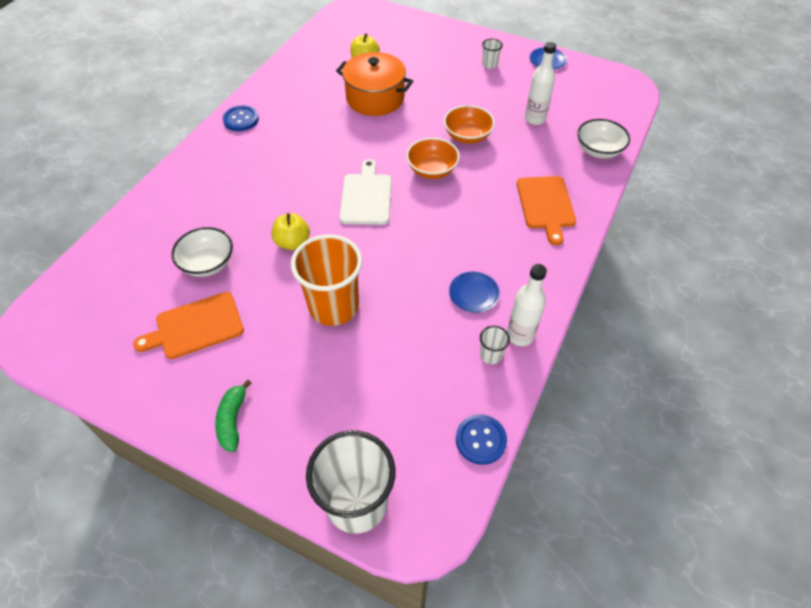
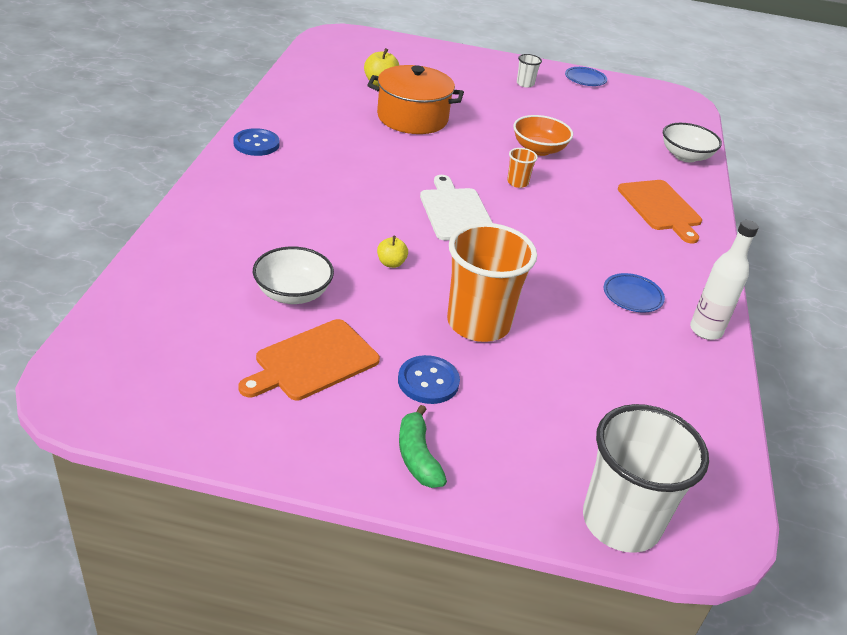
camera: 20 degrees left, 15 degrees down
(292, 242) = (391, 263): yellow apple -> yellow apple, size x0.64
(432, 170) = (517, 182): orange bowl -> orange cup
(480, 440) = (723, 436): blue button -> blue button (428, 381)
(491, 355) = (685, 352): white cup -> none
(535, 119) = (603, 131): white bottle -> none

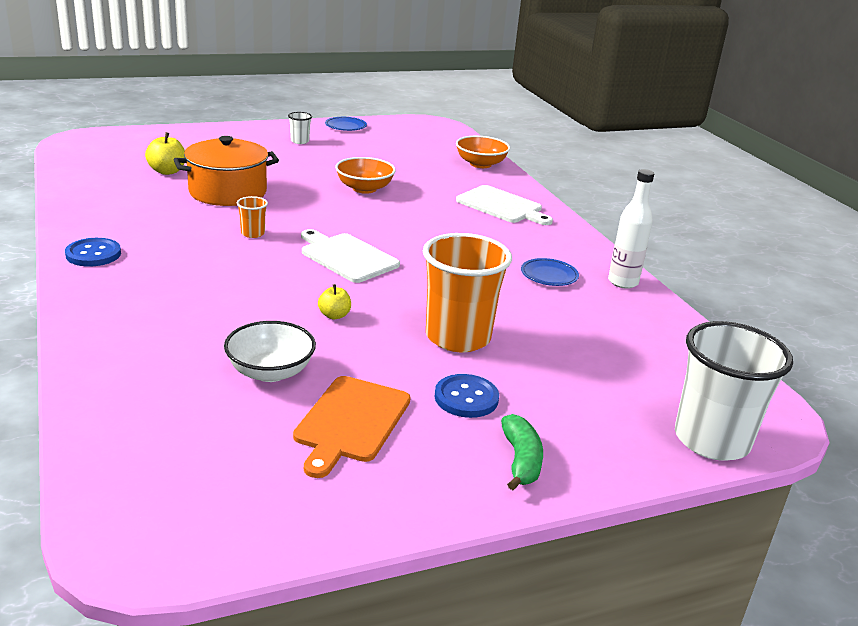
camera: 30 degrees left, 10 degrees down
(417, 456) = (521, 460): green banana -> green banana turned 135 degrees counterclockwise
(517, 182) = (374, 219): orange cup -> orange cup (252, 233)
(660, 208) = (502, 206): orange cutting board -> white cutting board
(685, 156) = (480, 164): white bowl -> orange bowl

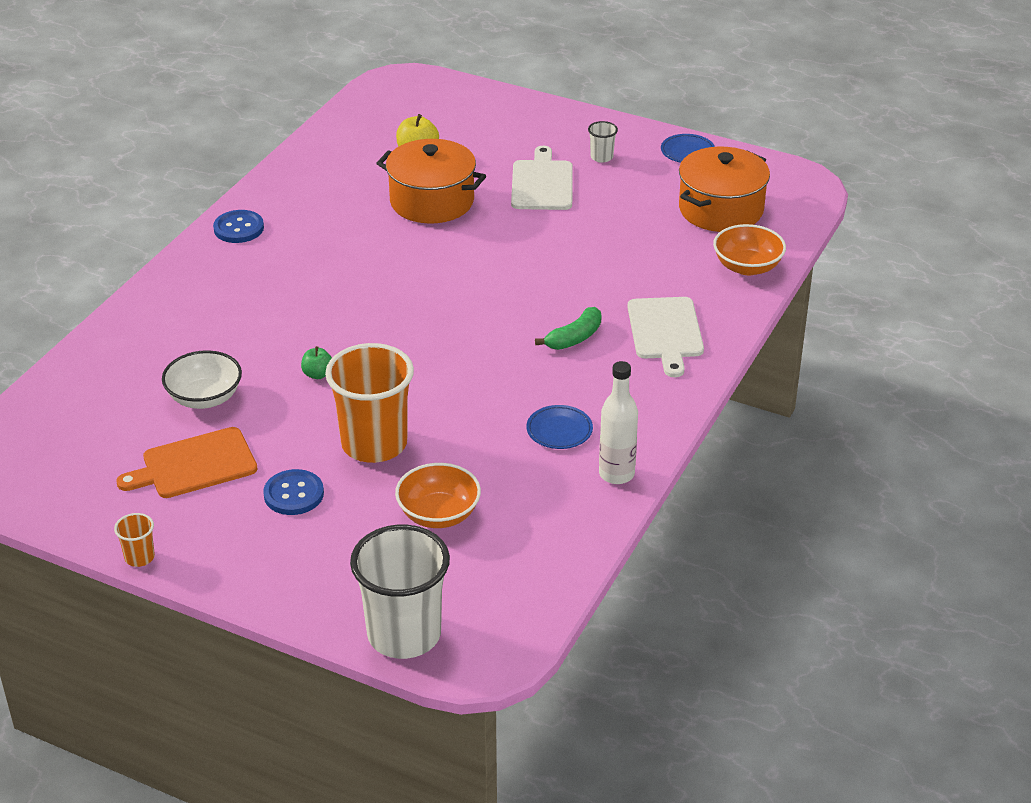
camera: 50 degrees right, 10 degrees up
(252, 233) = (382, 260): orange cup -> orange cup (139, 557)
(334, 315) = (318, 374): yellow apple -> green apple
(347, 257) = (418, 322): white cutting board -> white cutting board (542, 183)
(364, 189) = (563, 249): orange bowl -> orange bowl (438, 514)
(415, 145) = (721, 210): none -> orange pot
(521, 460) = (249, 558): green banana -> green banana (574, 338)

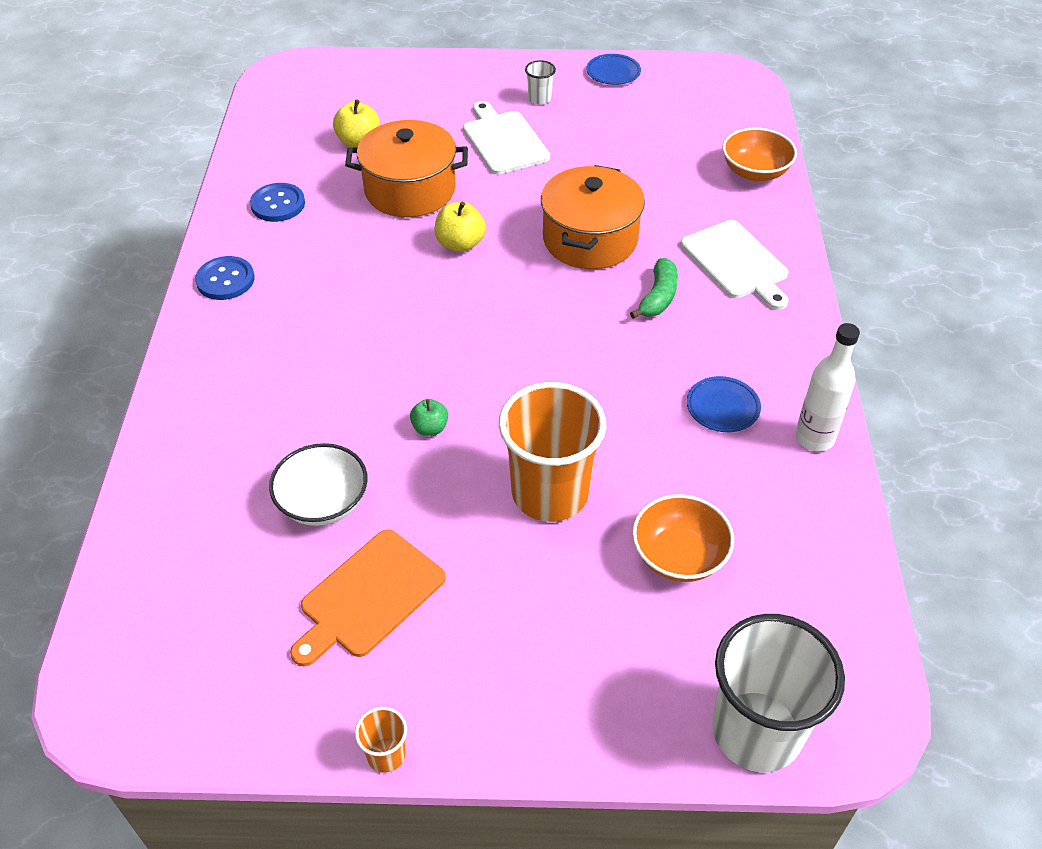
camera: 25 degrees left, 10 degrees up
(294, 494) = (507, 592): blue button -> blue button (278, 204)
(441, 253) = (460, 244): none -> yellow apple
(721, 210) = (687, 121): orange pot -> orange pot (590, 239)

